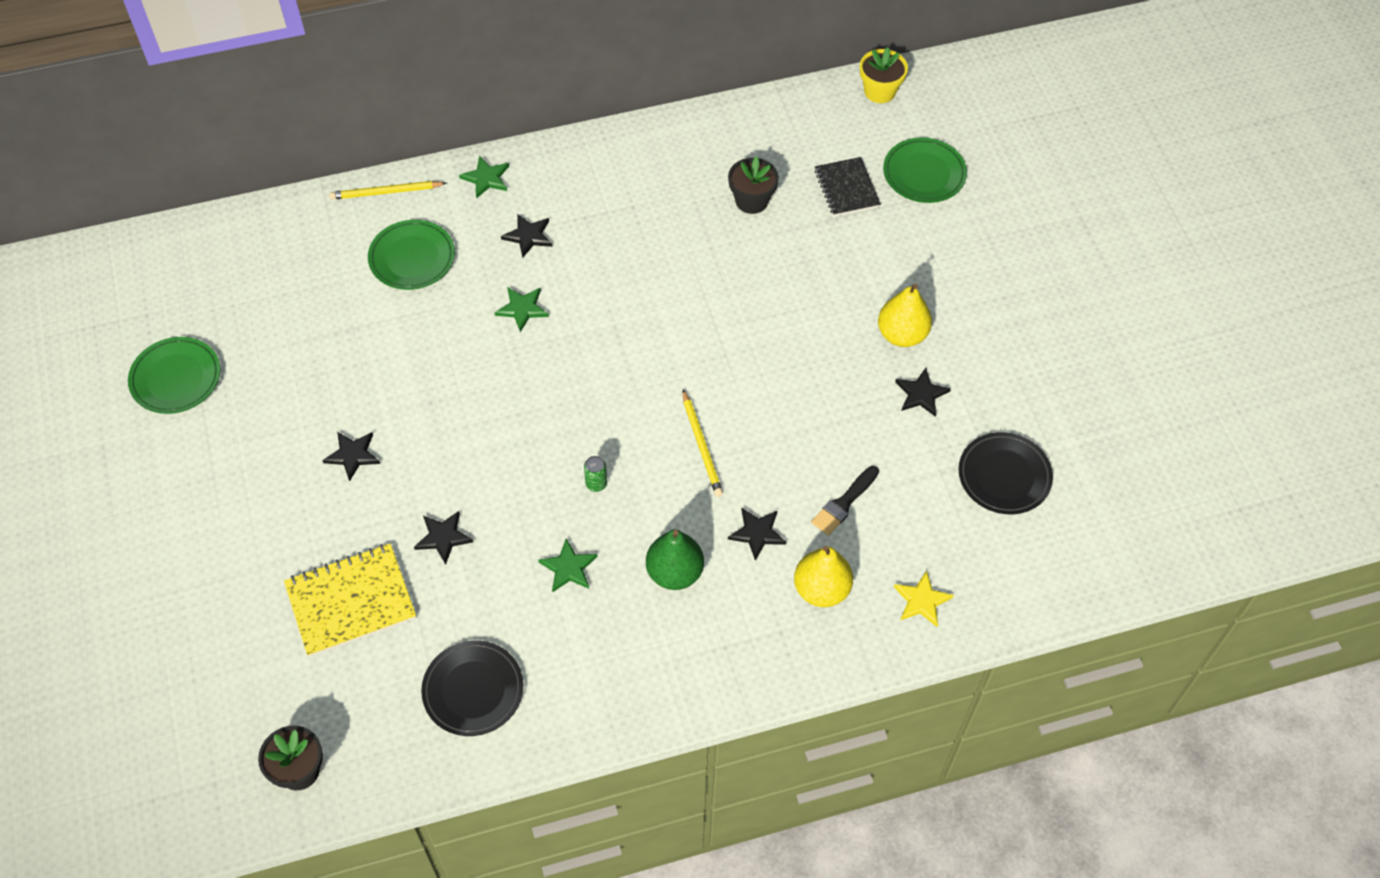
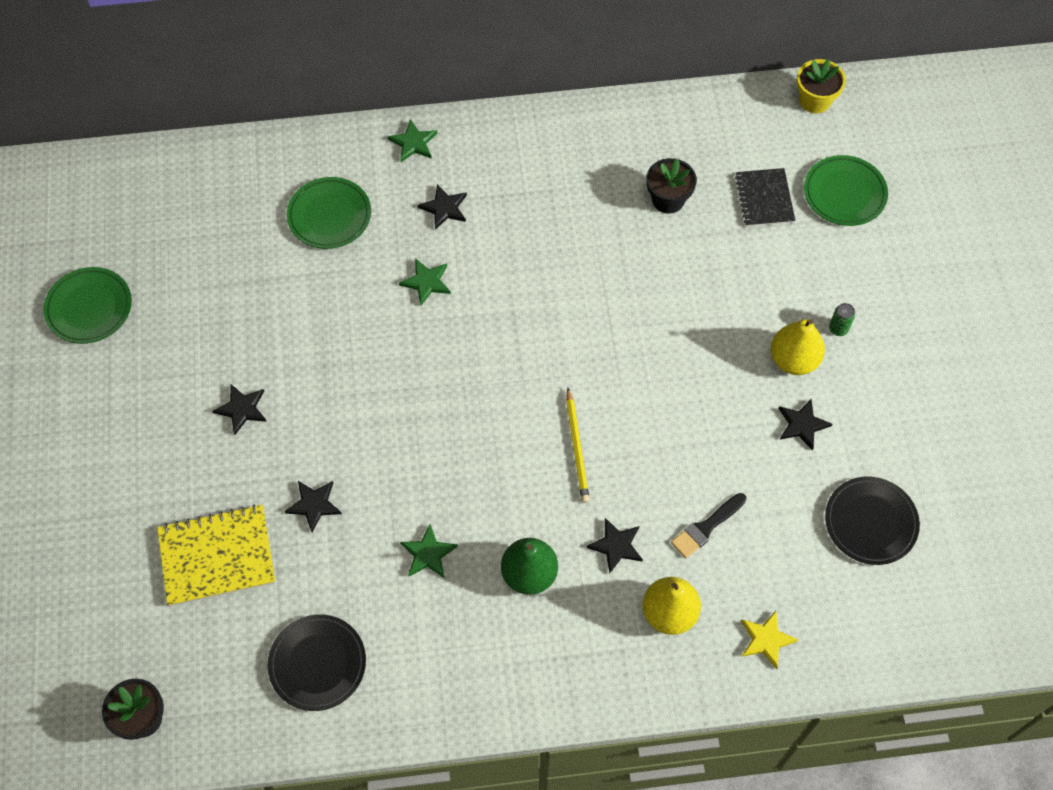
camera: 10 degrees right, 5 degrees up
(386, 192) = (315, 145): yellow pencil -> none
(596, 483) = (468, 472): green can -> green can (838, 328)

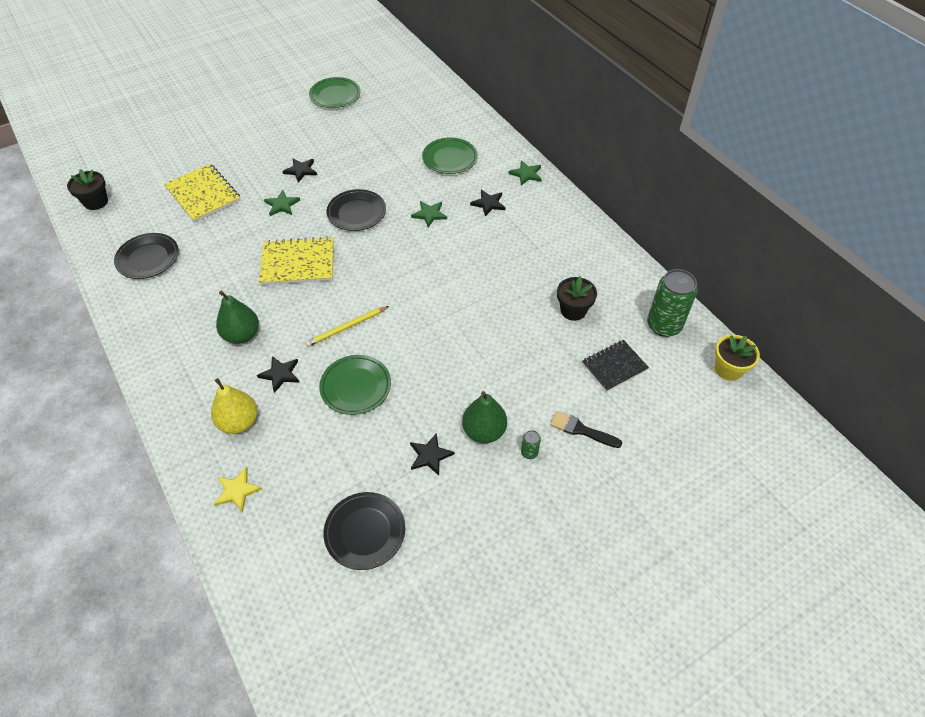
camera: 65 degrees right, 10 degrees down
(314, 505) = (251, 220): black star -> none
(374, 367) = (356, 213): none -> black plate
(428, 553) = (238, 281): green star -> green star (282, 205)
(432, 469) = (298, 263): none -> yellow notebook
(706, 527) = (315, 422): black brush -> black brush (581, 430)
(731, 125) = (664, 325): none -> green can
(793, 360) = (484, 431): yellow pear -> green pear
(844, 193) = (656, 417): green plate -> green plate (356, 387)

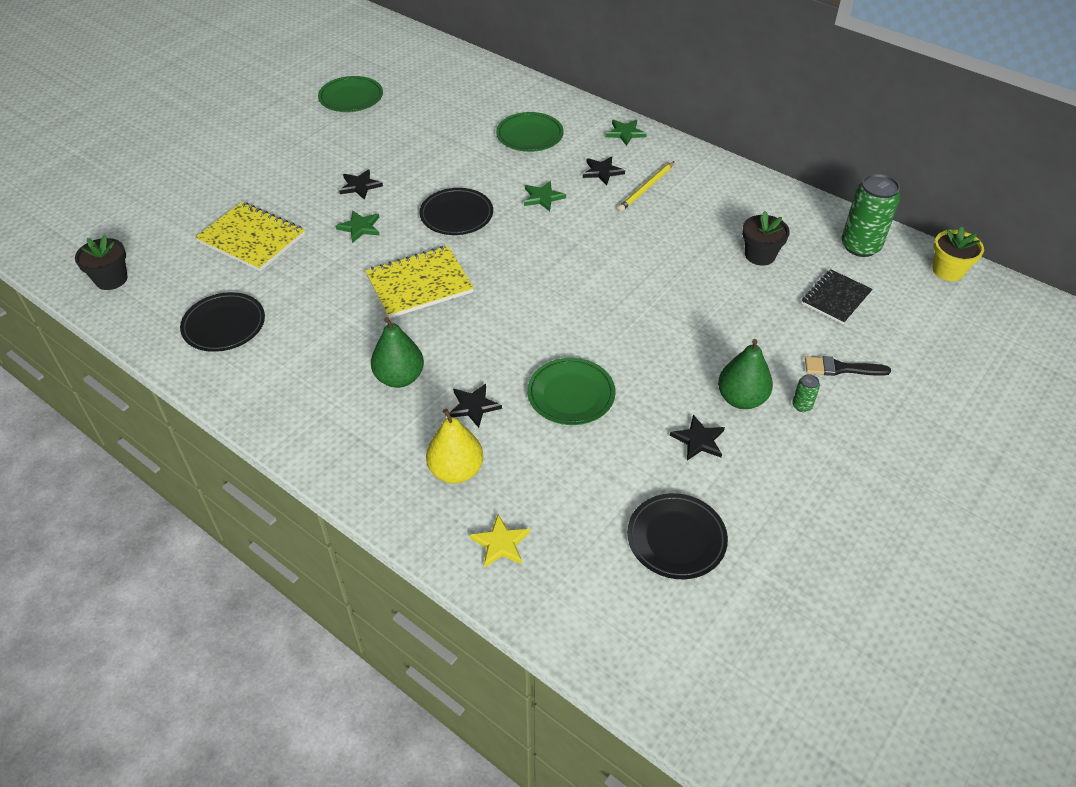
camera: 20 degrees left, 5 degrees down
(346, 328) = (521, 337): yellow pencil -> yellow pencil (646, 188)

